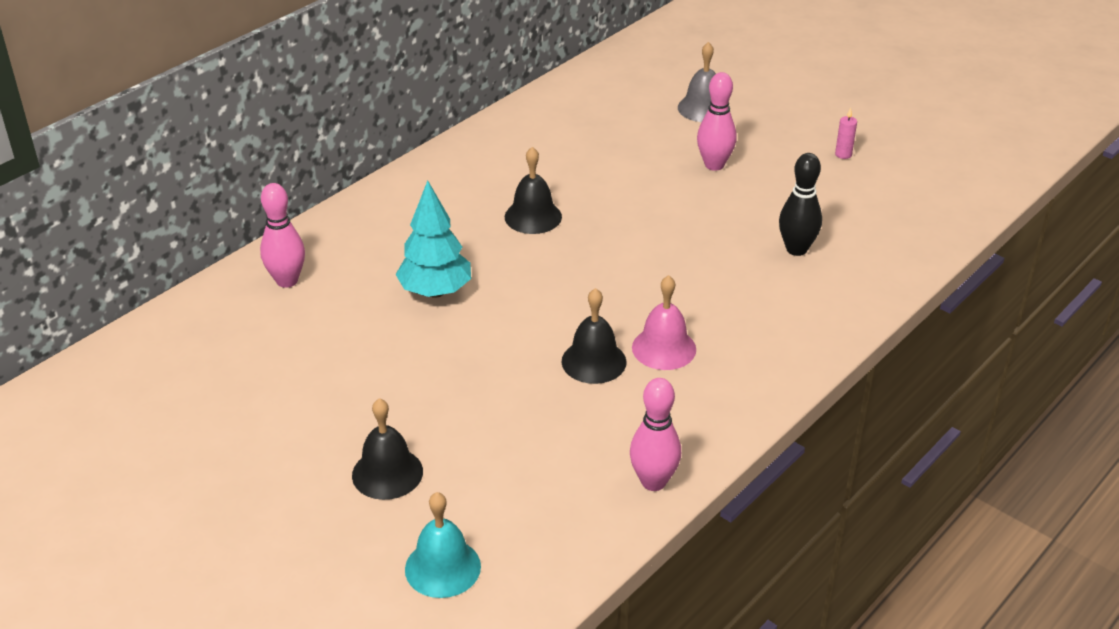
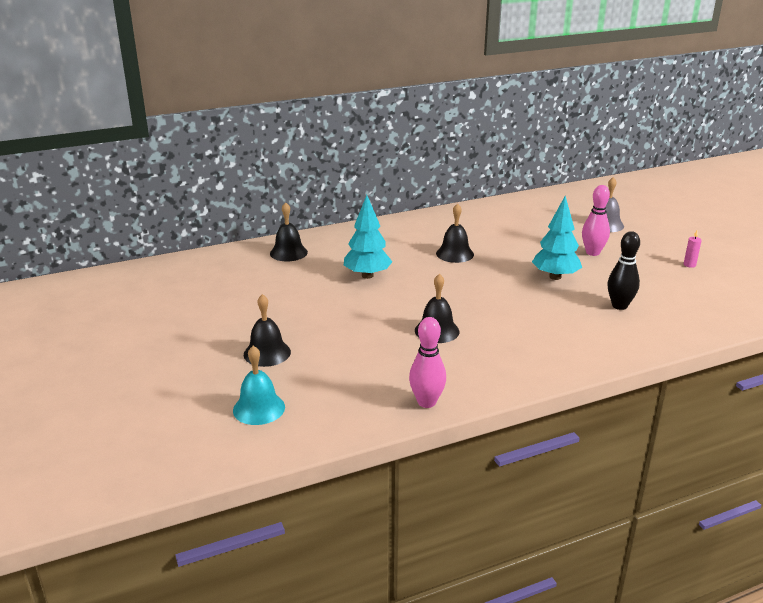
camera: 25 degrees right, 10 degrees down
(287, 281) = (288, 252): pink bowling pin -> black bell
(664, 348) = (488, 335): pink bell -> none
(690, 222) = (555, 277): none -> turquoise tree

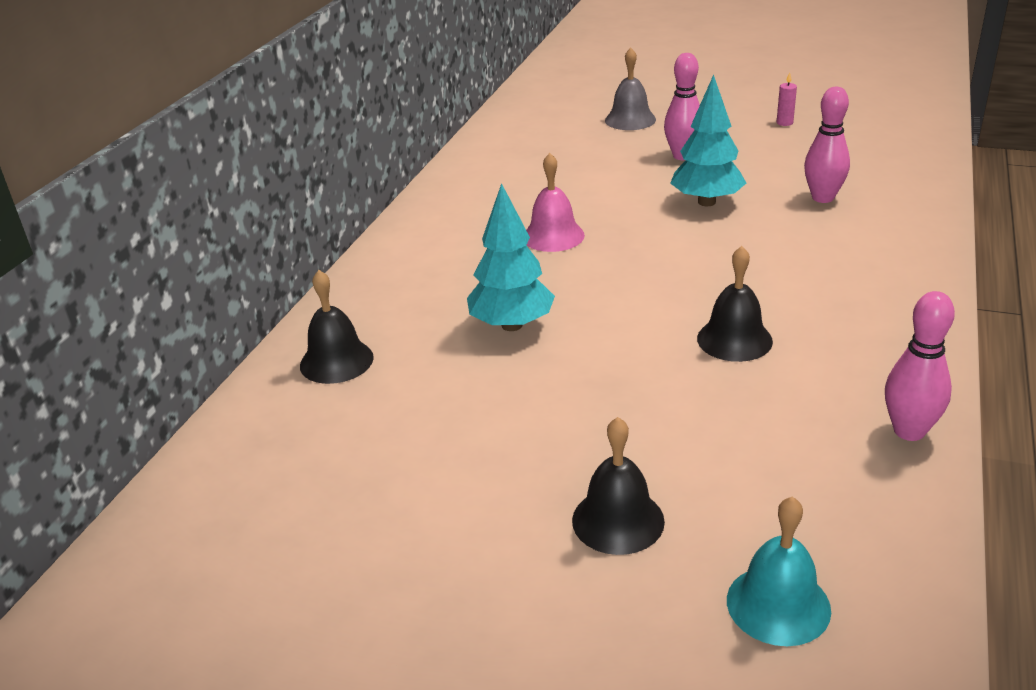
camera: 45 degrees left, 5 degrees up
(455, 254) = (553, 236): black bell -> pink bell
(619, 306) = (822, 198): black bowling pin -> pink bowling pin

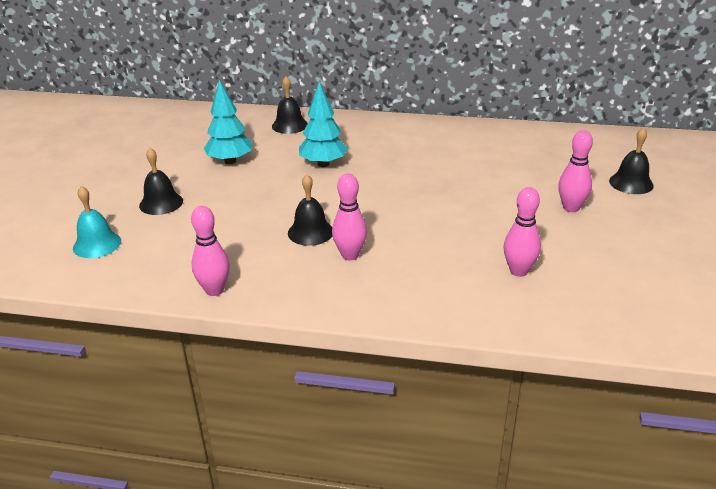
camera: 80 degrees right, 0 degrees up
(553, 236) = (427, 167): pink bell -> none
(630, 120) = (631, 183): grey bell -> black bell
(706, 202) = (493, 219): turquoise tree -> turquoise tree (230, 161)
(784, 123) = (669, 256): pink candle -> none
(797, 307) = (350, 255): none -> pink bowling pin

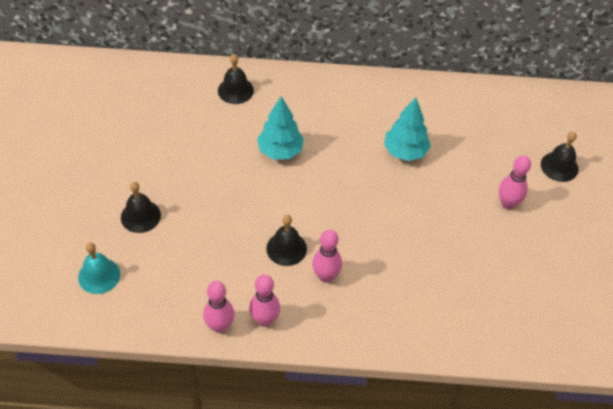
camera: 10 degrees left, 20 degrees up
(230, 161) = (190, 150): turquoise tree -> turquoise tree (405, 151)
(519, 271) = (467, 287): pink bowling pin -> pink bowling pin (264, 320)

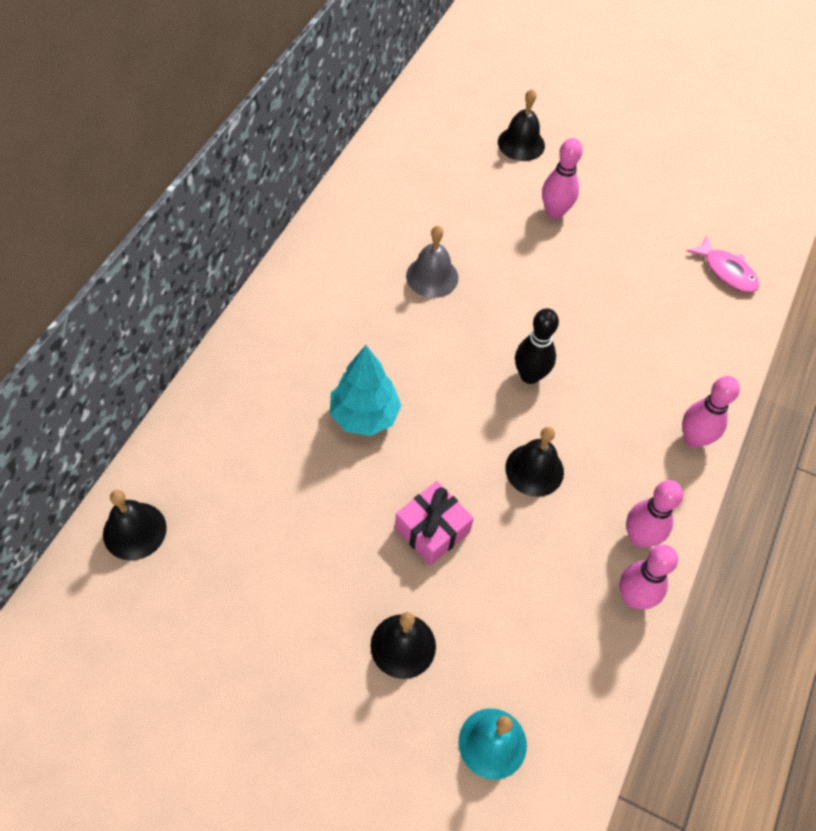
camera: 70 degrees left, 5 degrees up
(219, 207) = (432, 530): none -> pink gift
(235, 90) = (220, 431): black bell -> black bell (134, 531)
(326, 276) = (594, 440): pink bowling pin -> pink bowling pin (693, 439)
(357, 226) = (529, 376): none -> black bowling pin
(405, 151) = (432, 276): turquoise tree -> grey bell
(525, 327) = (726, 271): none -> pink fish

